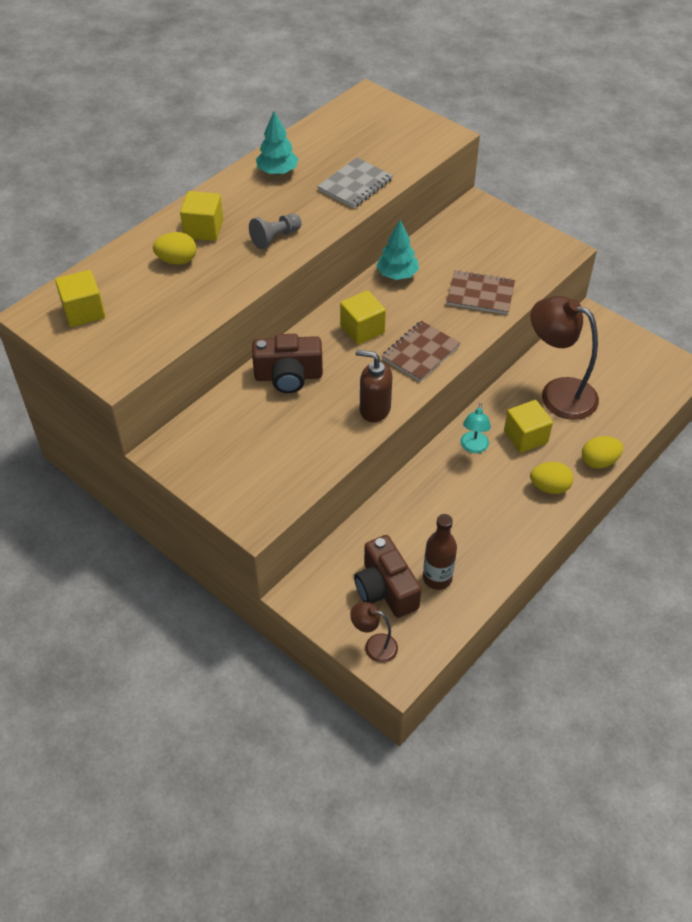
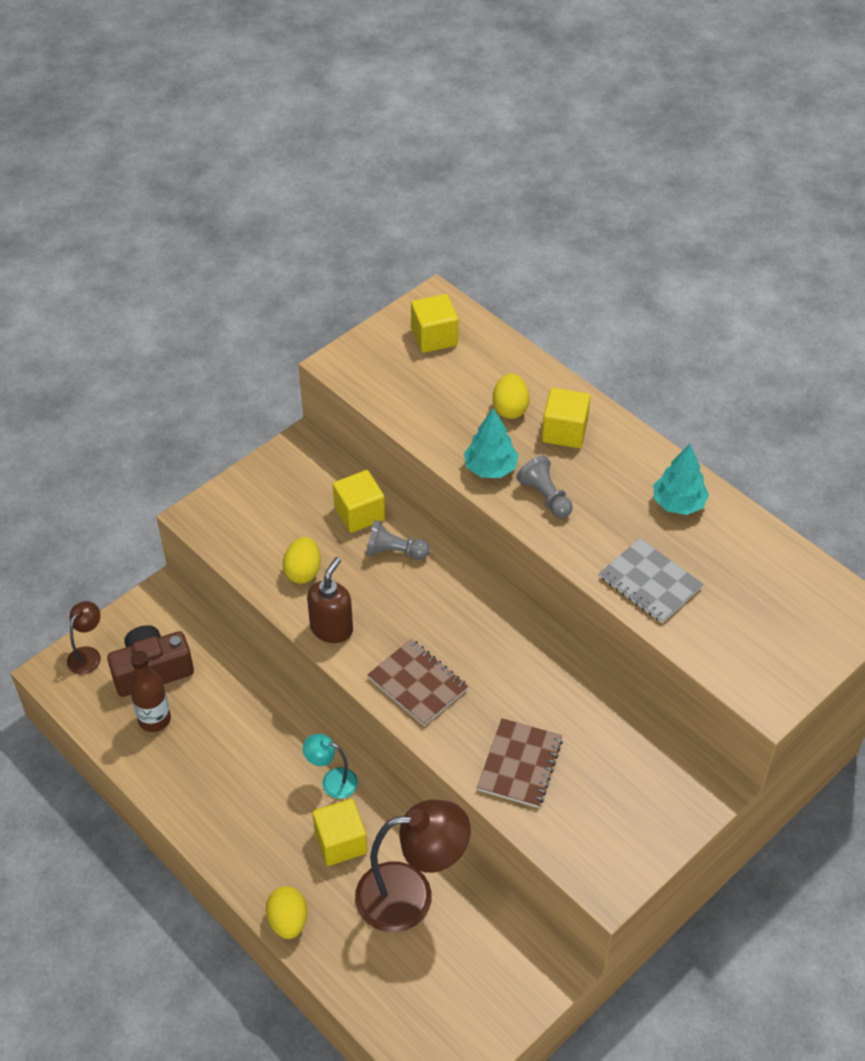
camera: 95 degrees right, 0 degrees up
(288, 376) = (394, 552): brown camera -> grey pawn
(362, 329) = (464, 627): yellow cube -> yellow cube (359, 513)
(397, 274) = (563, 673): turquoise tree -> turquoise tree (490, 468)
(549, 487) = (257, 855): yellow egg -> yellow egg (303, 571)
(558, 393) = (411, 895): brown lamp -> brown lamp turned 45 degrees clockwise

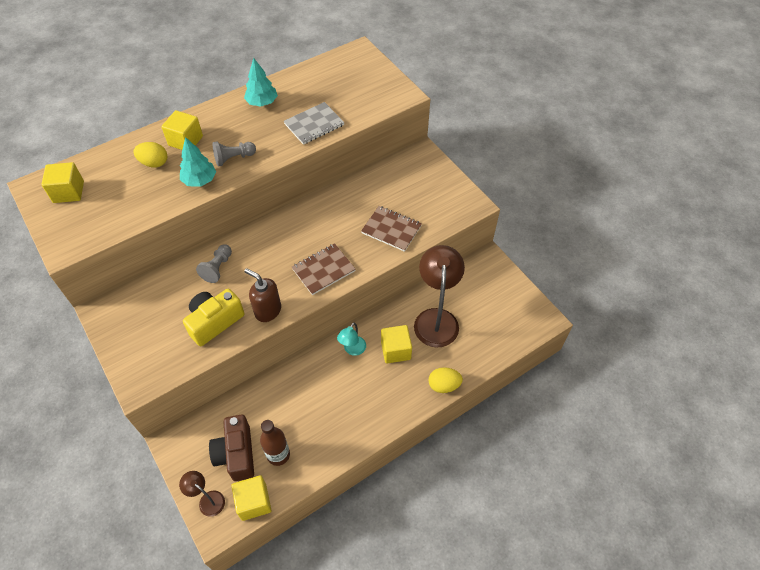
camera: 80 degrees left, 5 degrees up
(303, 571) = (214, 322): yellow egg -> yellow camera
(359, 513) = (178, 283): yellow cube -> yellow cube (254, 502)

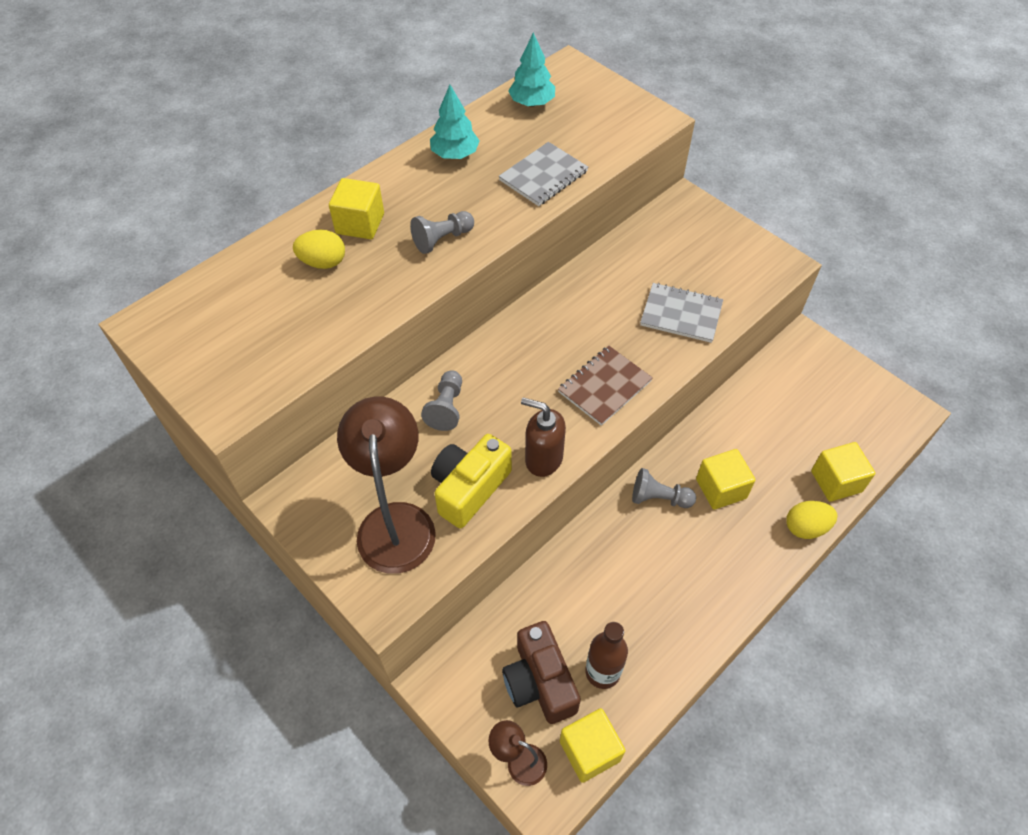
camera: 10 degrees left, 0 degrees up
(68, 192) = (203, 323): yellow cube -> yellow cube (836, 481)
(200, 180) = (402, 278): turquoise tree -> turquoise tree (532, 103)
(352, 350) = (659, 498): turquoise lamp -> grey pawn
(391, 229) = (681, 314): brown notebook -> grey notebook
(436, 319) = (762, 434): brown lamp -> brown lamp (395, 521)

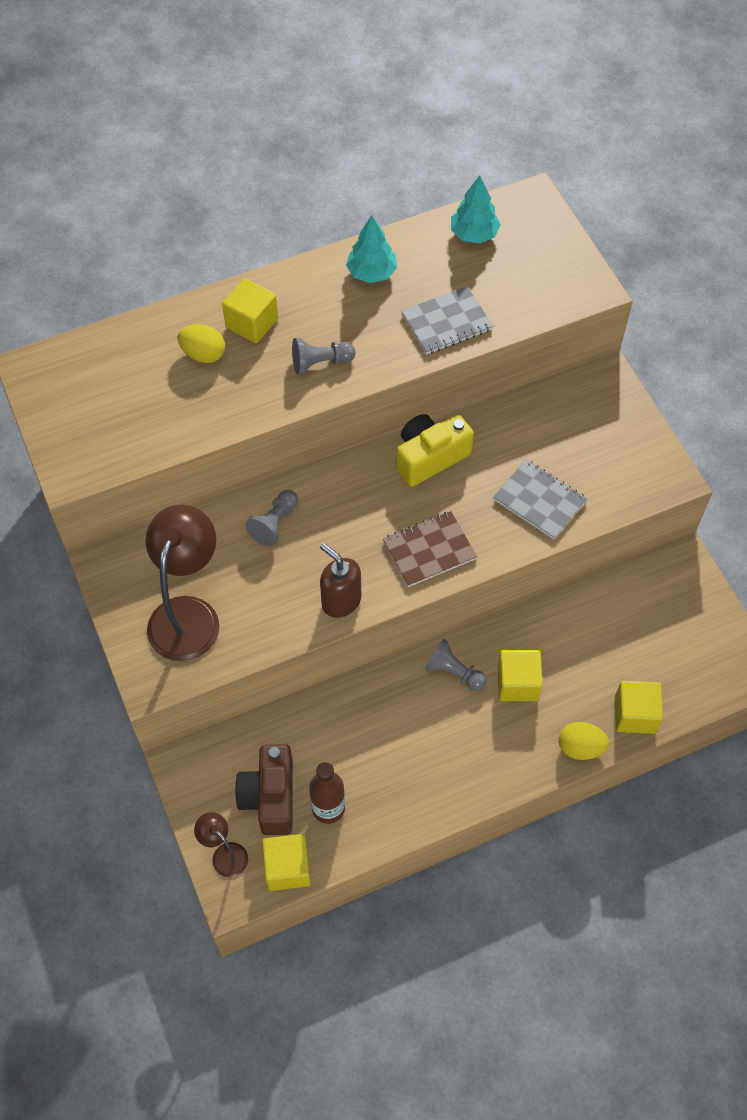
camera: 20 degrees right, 5 degrees up
(469, 488) = (263, 606): yellow camera -> yellow camera (430, 457)

